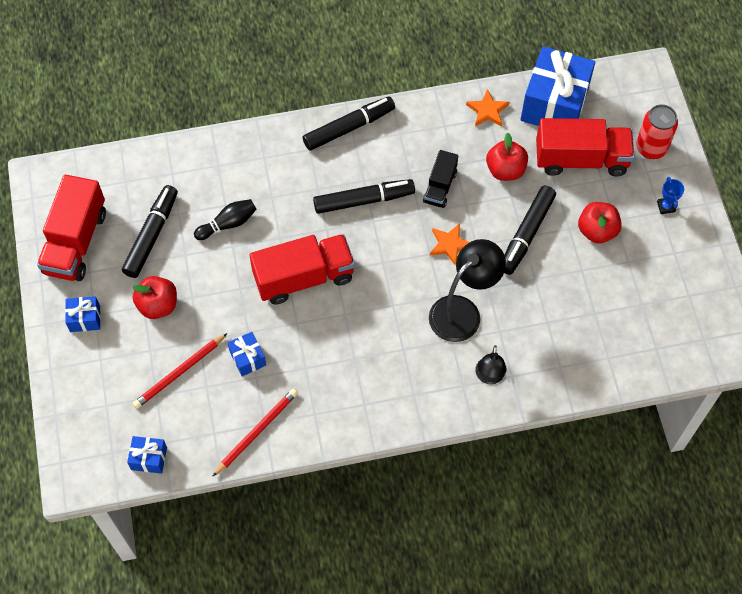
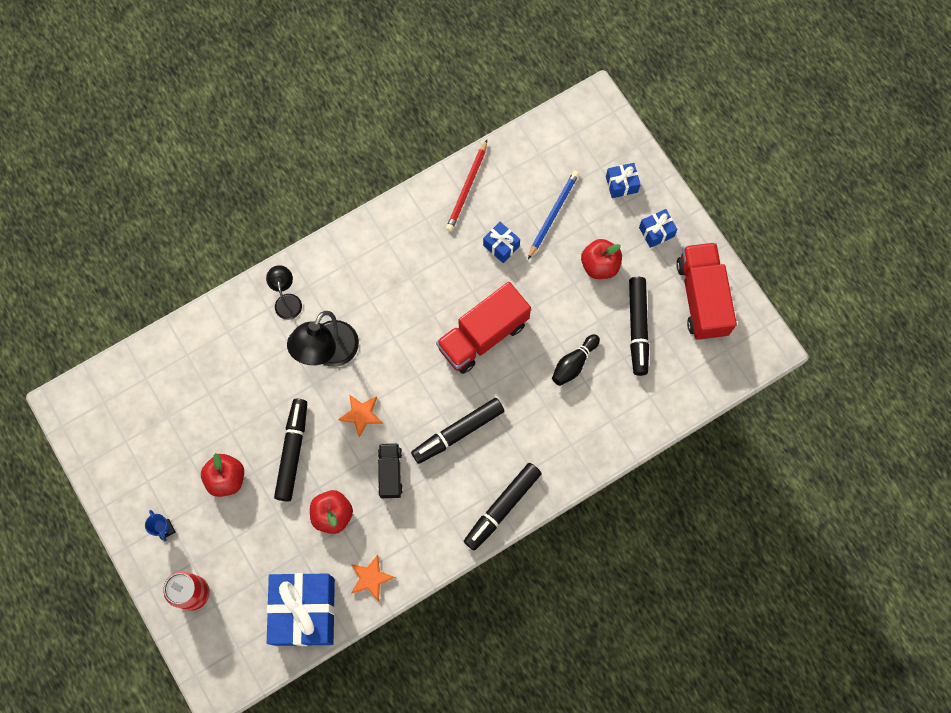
camera: 160 degrees right, 10 degrees up
(149, 458) = (545, 138): blue gift -> blue gift (621, 184)
(179, 373) = (553, 214): red pencil -> blue pencil
(581, 159) = (261, 554): red truck -> none

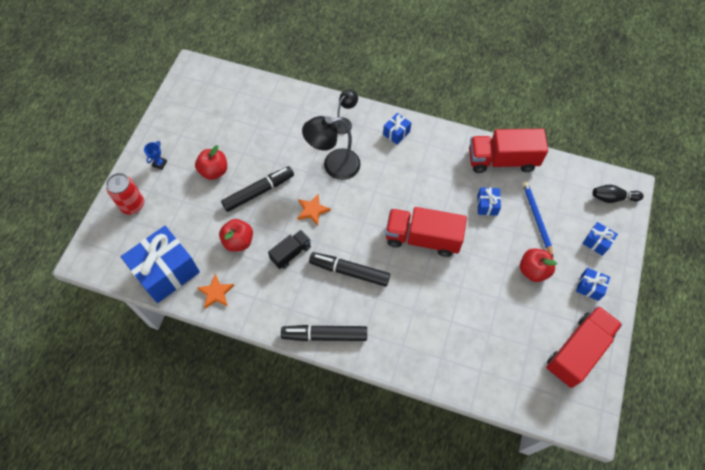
camera: 50 degrees right, 10 degrees down
(346, 260) = (396, 133): none -> blue gift
(467, 188) = (502, 160): red pencil -> red truck
(553, 214) = (536, 218): blue pencil -> blue pencil turned 90 degrees counterclockwise
(574, 363) = (456, 305): black bowling pin -> black bowling pin (613, 198)
(637, 328) = (517, 326): black marker -> none

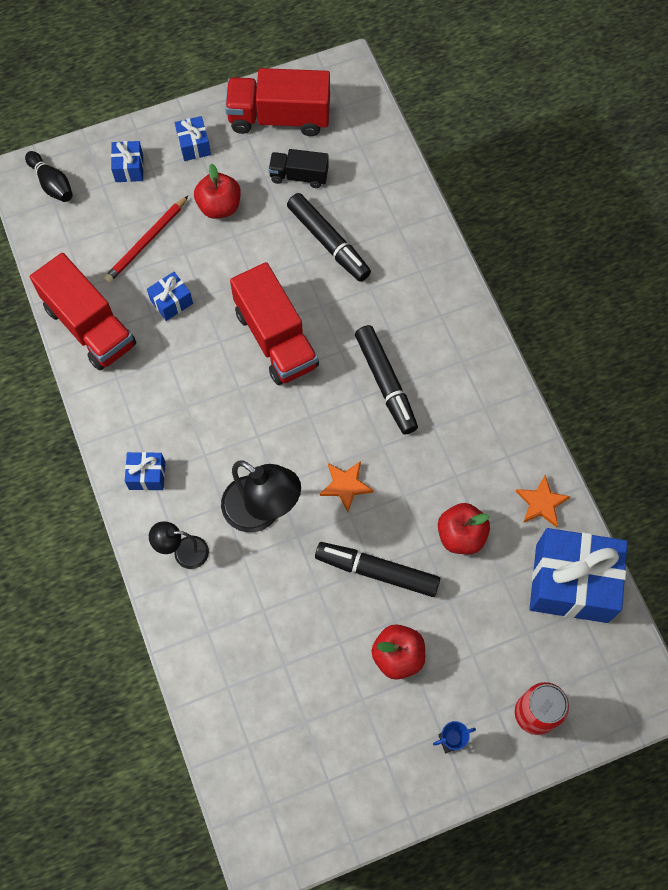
camera: 130 degrees left, 5 degrees up
(291, 253) = (421, 463): black truck -> black truck (299, 176)
(324, 335) = (479, 351): black marker -> black marker (328, 242)
(536, 218) = (146, 242): blue pencil -> red pencil

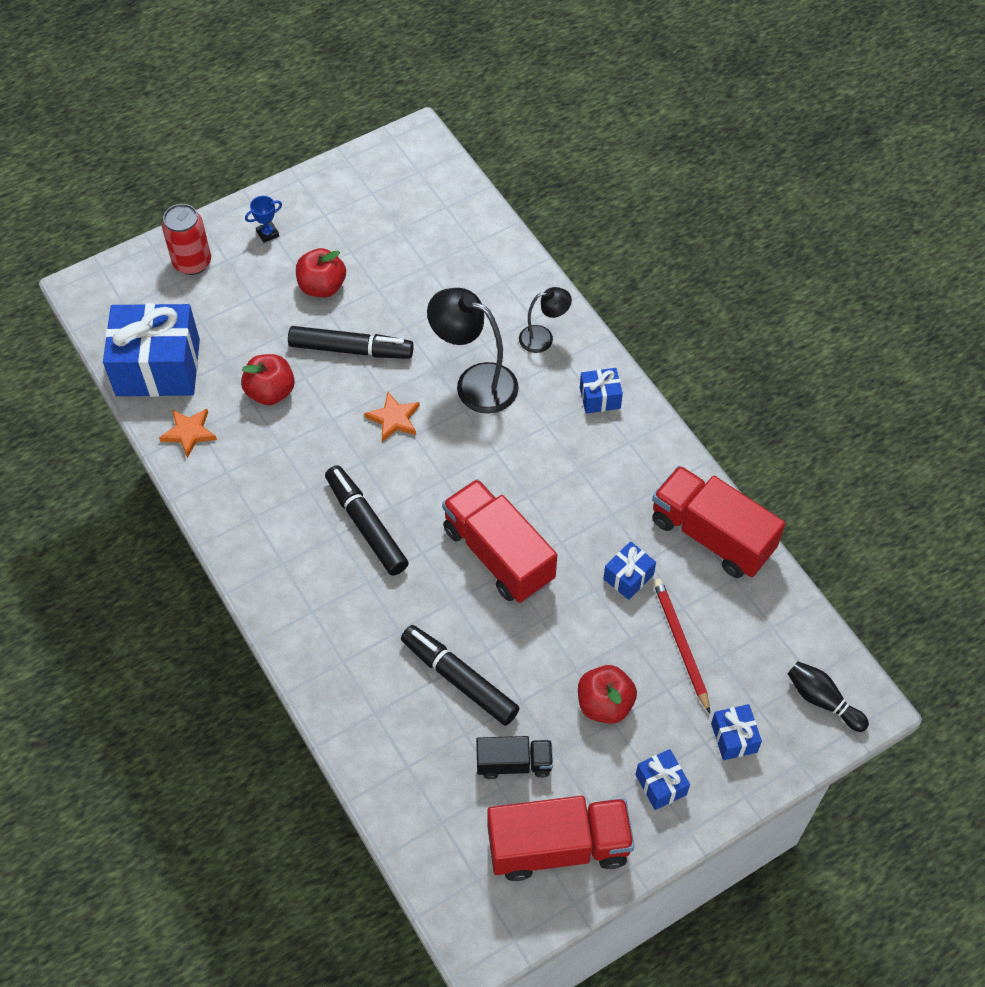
camera: 170 degrees right, 10 degrees down
(146, 242) = (680, 644): red pencil -> red pencil turned 45 degrees counterclockwise

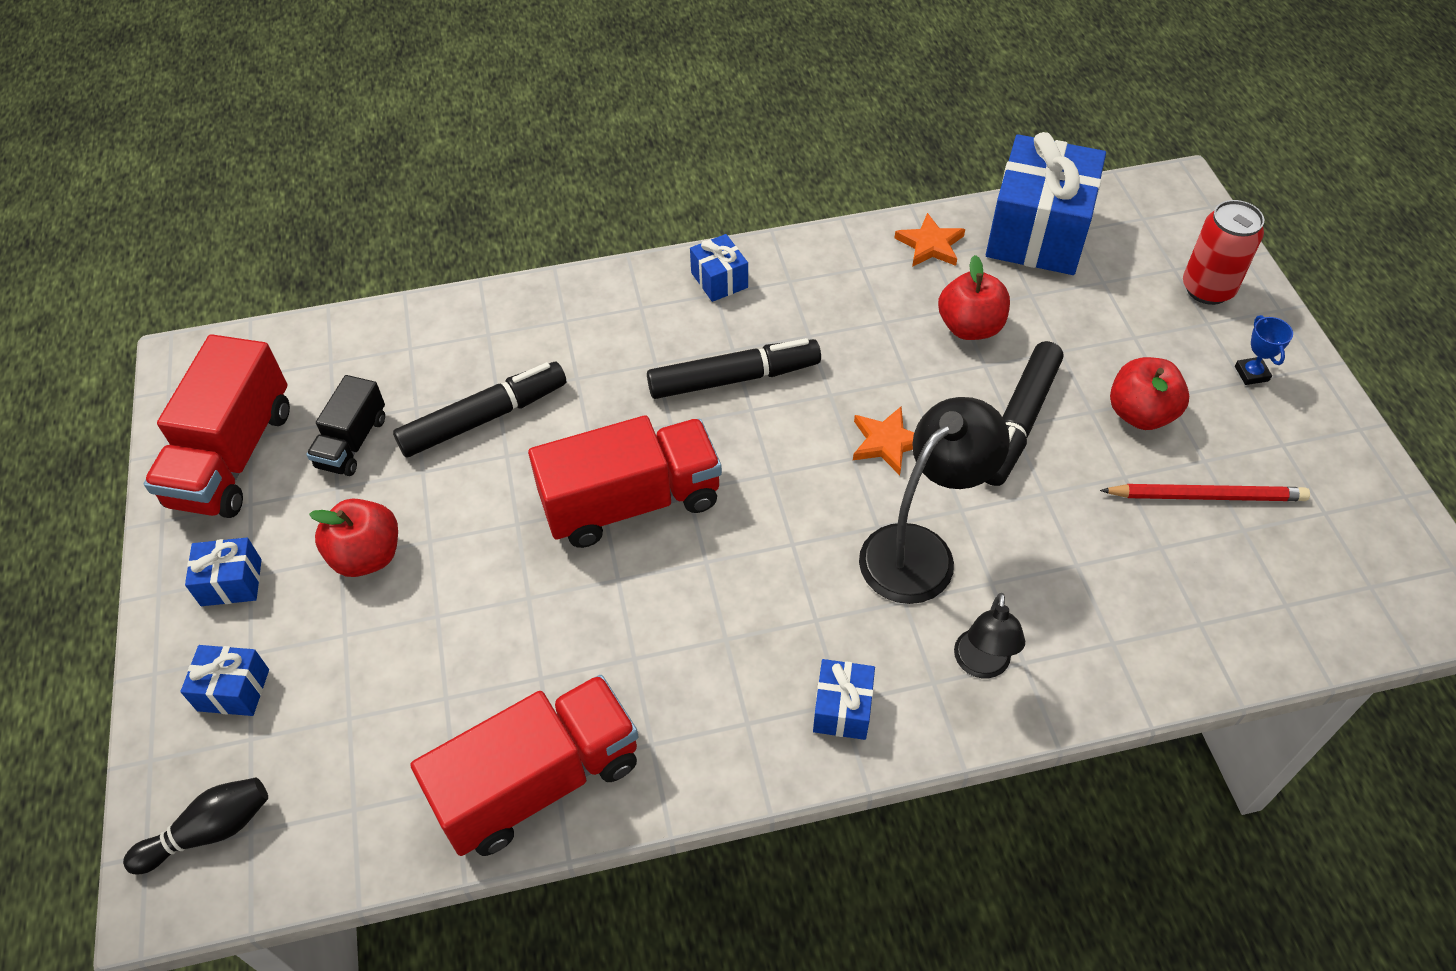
camera: 110 degrees right, 5 degrees down
(628, 577) = (526, 644): blue gift -> blue gift (719, 280)
(680, 644) = (396, 674): red pencil -> red pencil (1207, 496)

